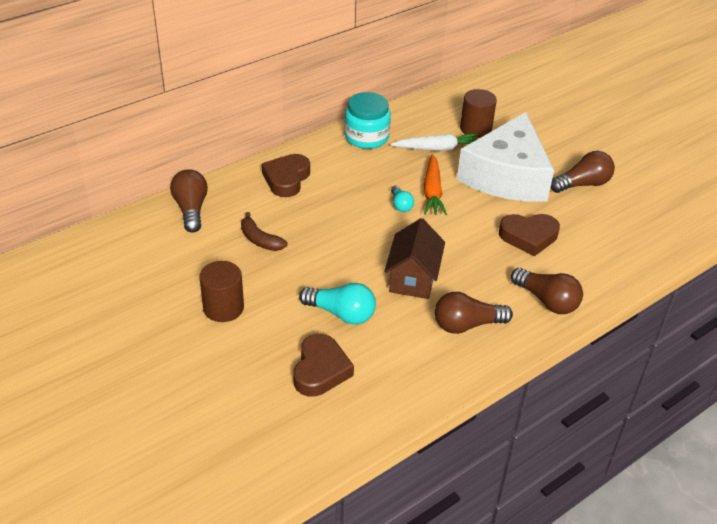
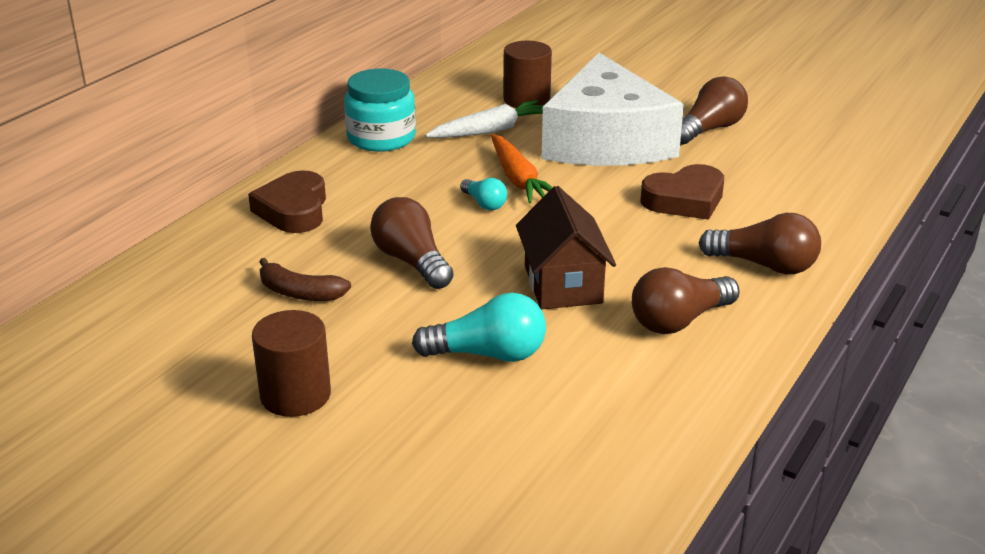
camera: 20 degrees left, 10 degrees down
(191, 209) = (162, 280): brown light bulb -> brown light bulb (411, 262)
(320, 370) = (506, 436): brown heart -> none

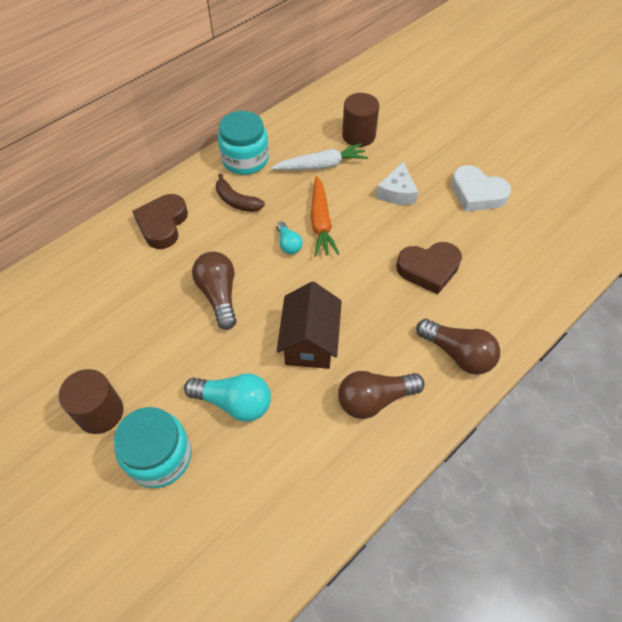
camera: 15 degrees right, 25 degrees up
(300, 293) = (137, 311): brown banana -> brown banana (236, 201)
(407, 421) = (159, 456): none -> turquoise jar
(605, 141) = (397, 192): white cheese -> white cheese, size x0.41
(709, 129) = (477, 193): brown light bulb -> white heart

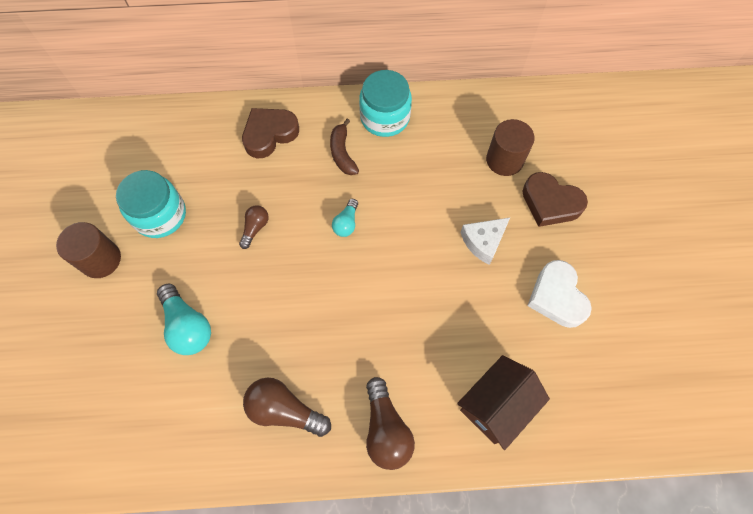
camera: 40 degrees right, 10 degrees up
(159, 456) = (107, 325): turquoise jar -> turquoise jar (160, 215)
(219, 295) = (255, 228): brown light bulb -> brown light bulb, size x0.58
(309, 342) = (283, 322): brown house -> brown house (496, 405)
(321, 165) = (442, 167): white carrot -> none
(321, 222) = (390, 222): orange carrot -> none
(428, 269) = (438, 335): brown heart -> brown heart (550, 203)

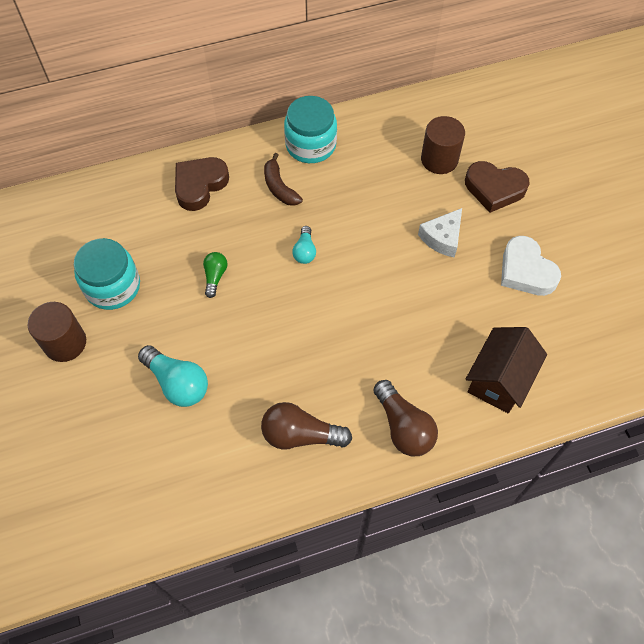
camera: 15 degrees left, 5 degrees down
(255, 228) = (215, 276): brown light bulb -> green light bulb

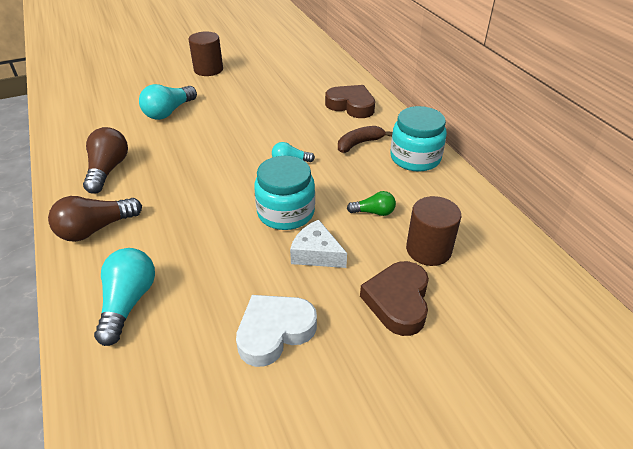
camera: 85 degrees right, 20 degrees down
(113, 286) = (252, 80): turquoise jar -> turquoise jar (286, 212)
(215, 276) = (262, 119): green light bulb -> green light bulb (374, 212)
(499, 380) = (128, 302): brown house -> turquoise light bulb

